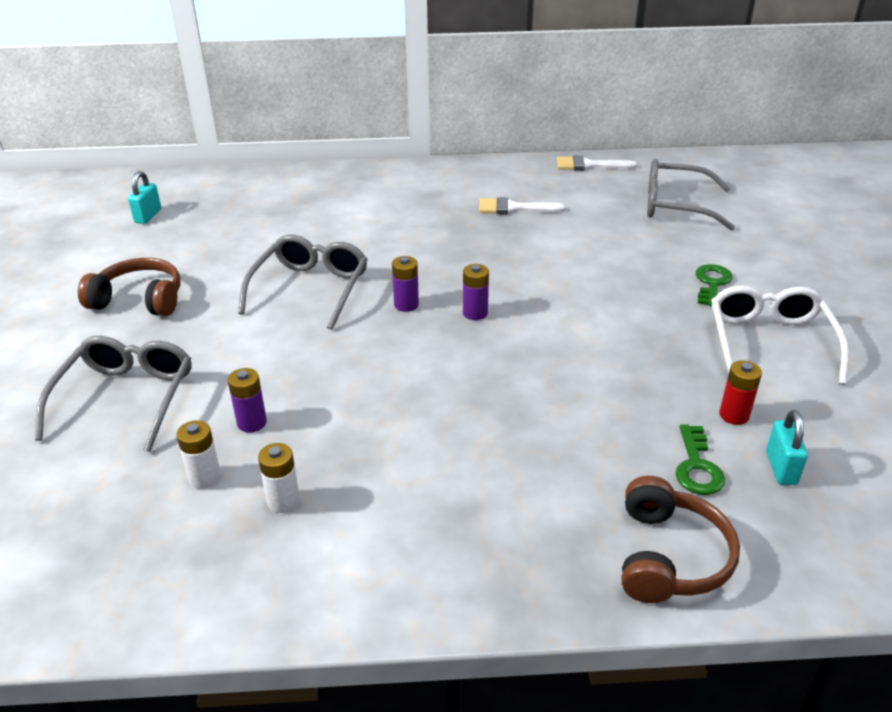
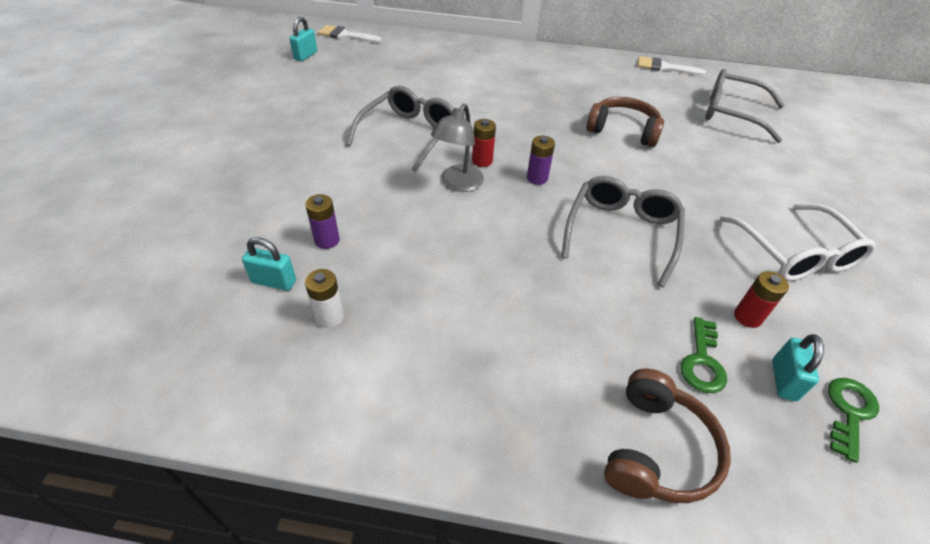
camera: 10 degrees right, 10 degrees up
(125, 399) = (237, 200): grey glasses -> grey glasses (621, 233)
(139, 300) = (276, 120): brown headphones -> brown headphones (623, 130)
(205, 477) = (274, 281): white battery -> turquoise padlock
(385, 335) = (457, 184): none -> grey lamp
(406, 305) = (482, 161): purple battery -> red battery
(514, 208) = (592, 94): white brush -> white brush (346, 35)
(712, 283) = (751, 187): green key -> green key (849, 412)
(769, 343) = (794, 253): white glasses -> white glasses turned 150 degrees clockwise

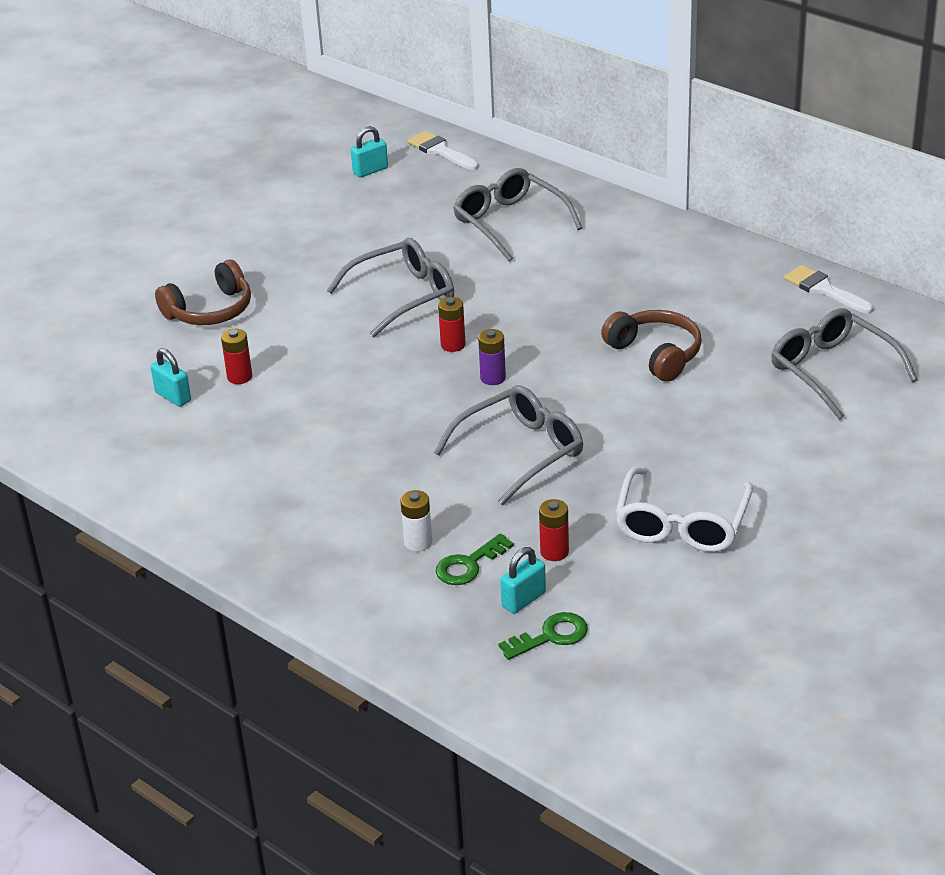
camera: 35 degrees right, 10 degrees down
(327, 240) = (239, 377): purple battery -> red battery
(329, 317) = (197, 435): white battery -> white battery (418, 542)
(437, 69) = (510, 223): none -> grey glasses
(457, 184) = (404, 361): grey lamp -> none
(657, 449) = (362, 597): brown headphones -> brown headphones (210, 310)

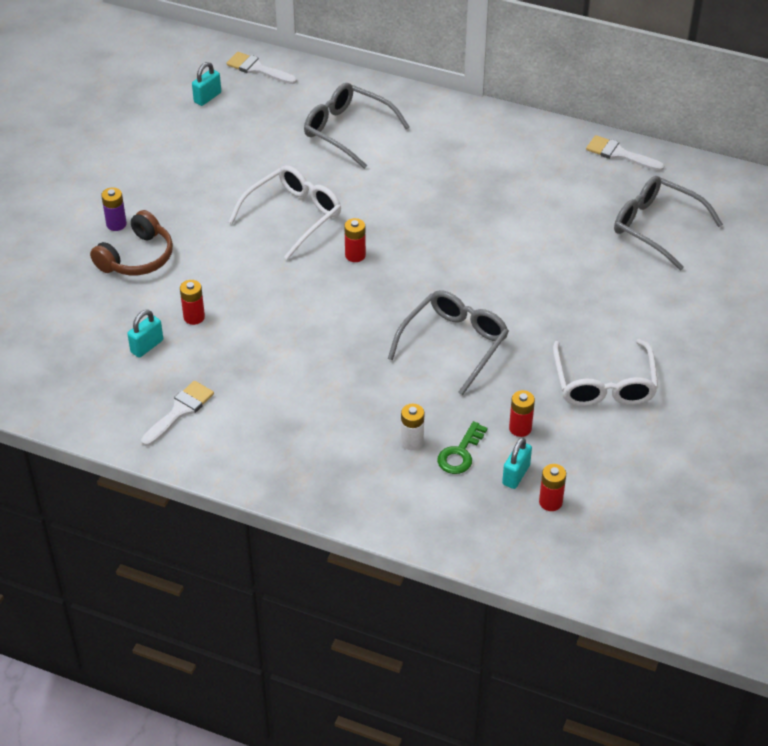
camera: 20 degrees left, 10 degrees up
(173, 397) = (147, 346): turquoise padlock -> turquoise padlock turned 75 degrees counterclockwise
(173, 465) = (180, 411): none -> white brush
(402, 296) = (293, 216): grey glasses -> white glasses
(493, 378) = (401, 280): purple battery -> purple battery (116, 224)
(551, 636) = (550, 502): green key -> red battery
(655, 354) = (518, 236): brown headphones -> none

